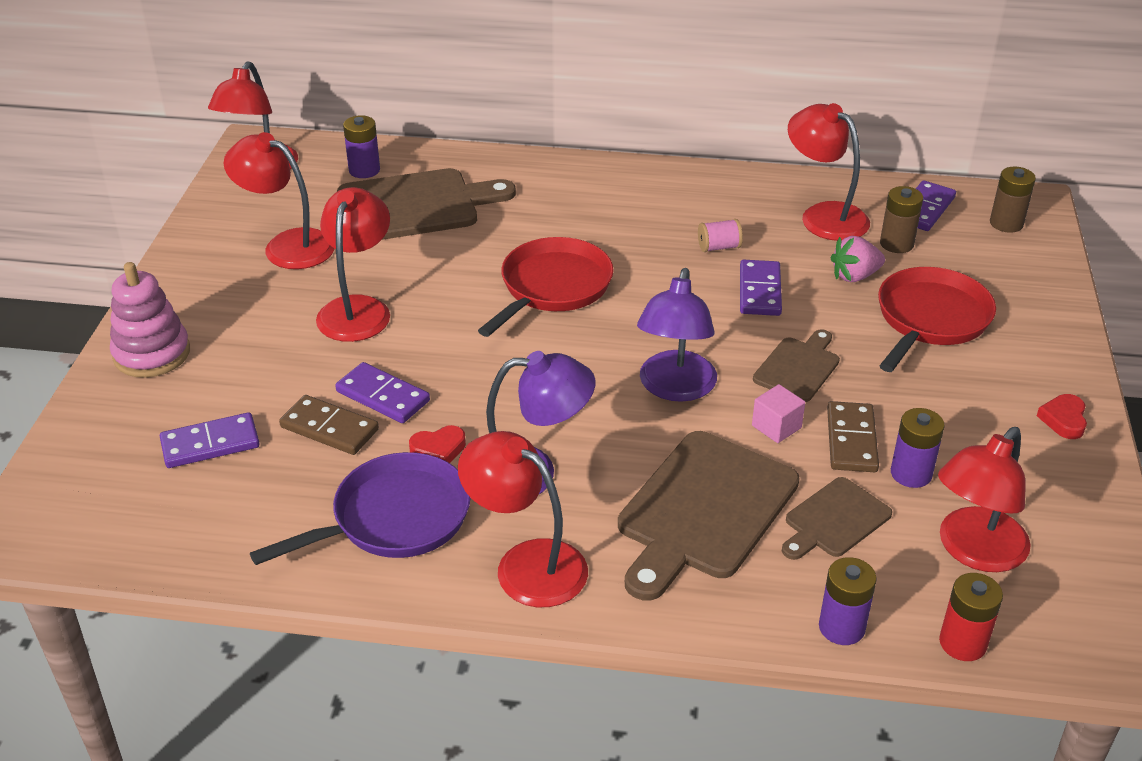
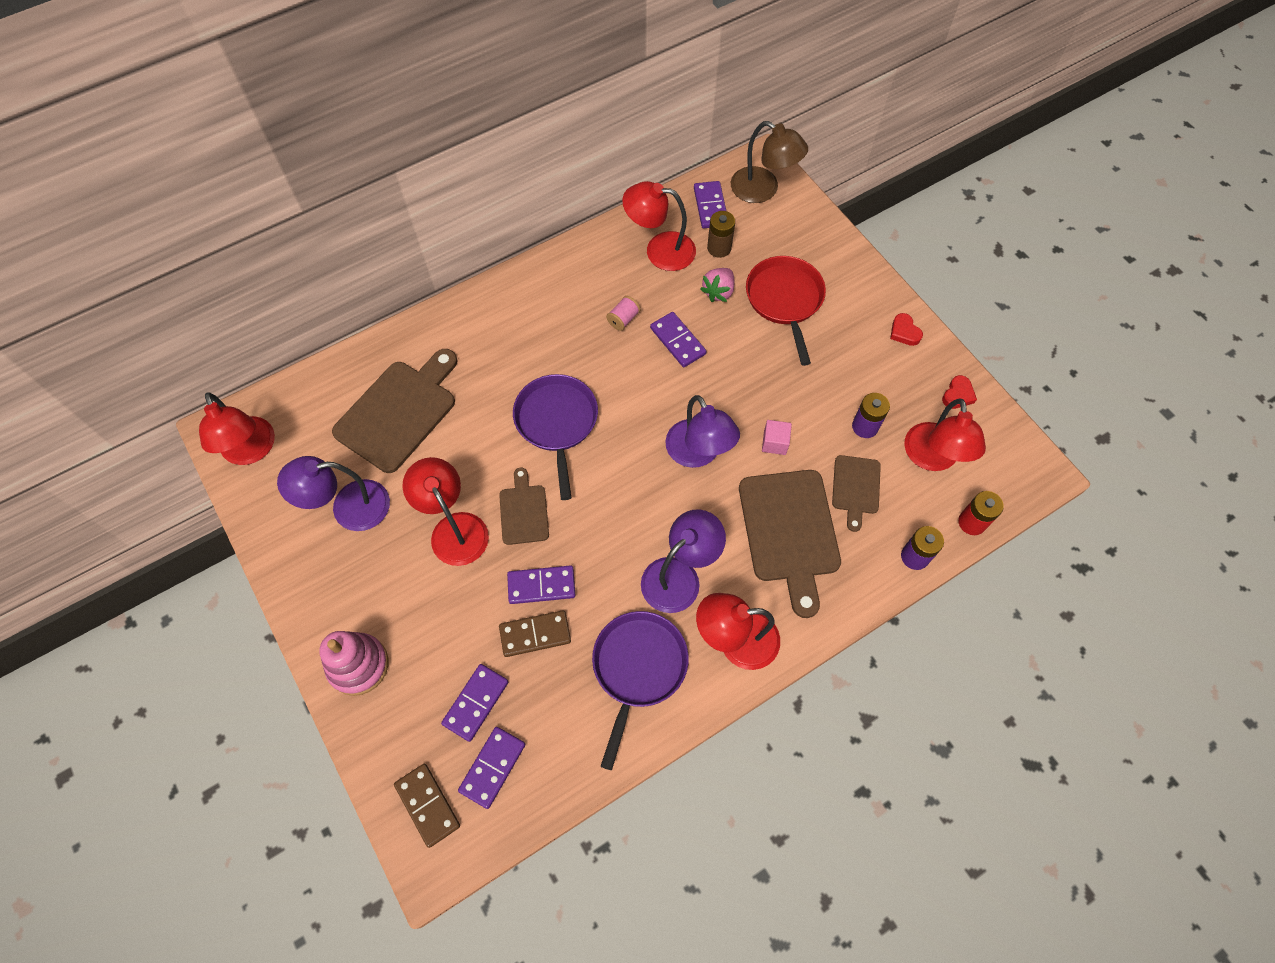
camera: 40 degrees left, 25 degrees up
(160, 502) = (492, 767): none -> purple domino
(287, 245) = (348, 508): red lamp -> purple lamp
(364, 170) = (329, 402): purple battery -> none
(438, 449) = (613, 600): red heart -> red heart (958, 395)
(552, 287) = (557, 423): red pan -> purple pan
(798, 367) = (748, 388): brown cutting board -> brown cutting board (523, 511)
(851, 440) = (818, 424): brown domino -> brown domino (427, 805)
(1006, 223) = (763, 190): brown battery -> brown lamp

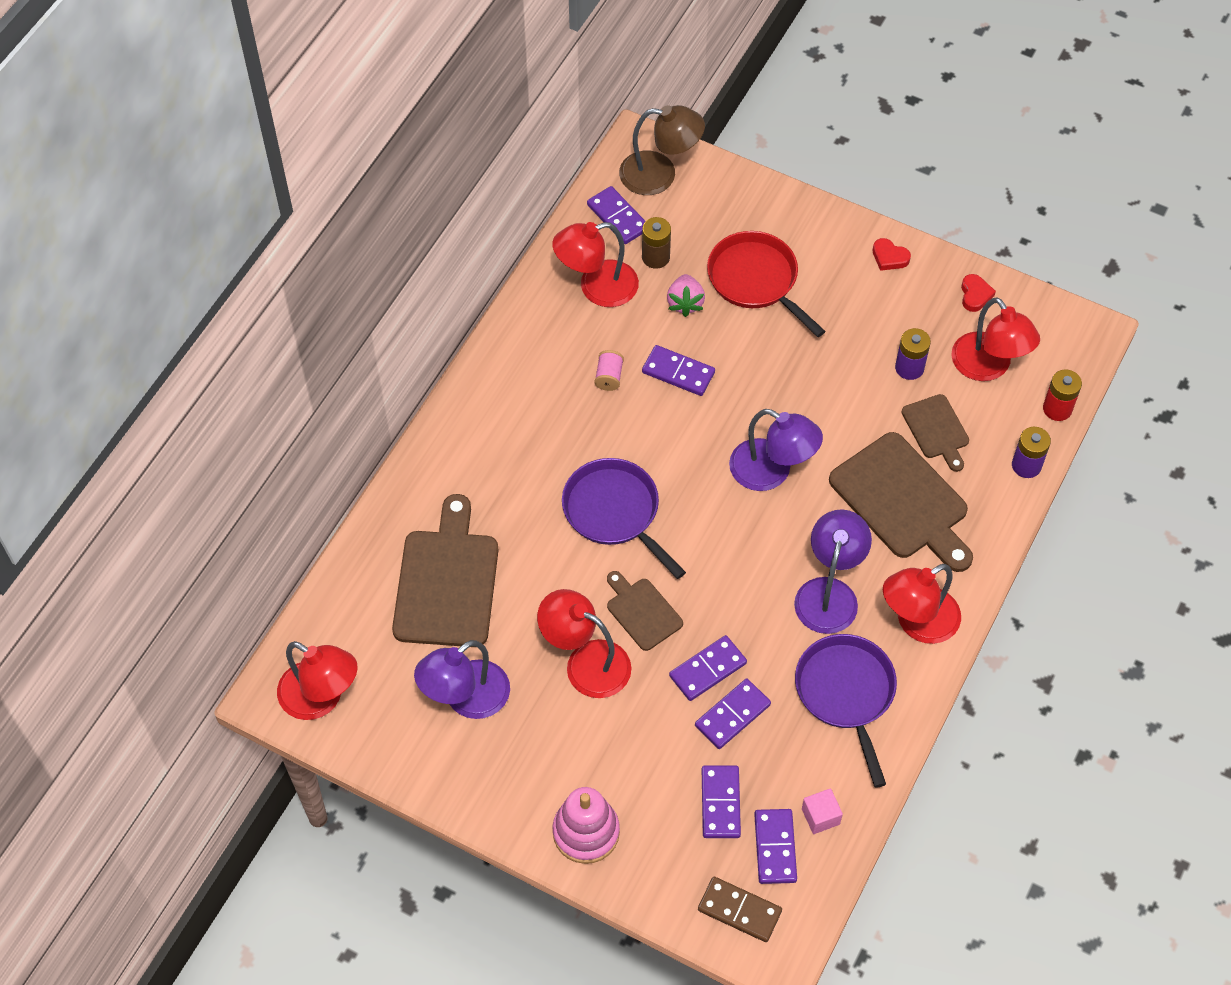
camera: 30 degrees left, 5 degrees down
(535, 634) = (732, 715): brown domino -> purple domino
(774, 443) = (836, 425): pink cube -> pink cube (820, 816)

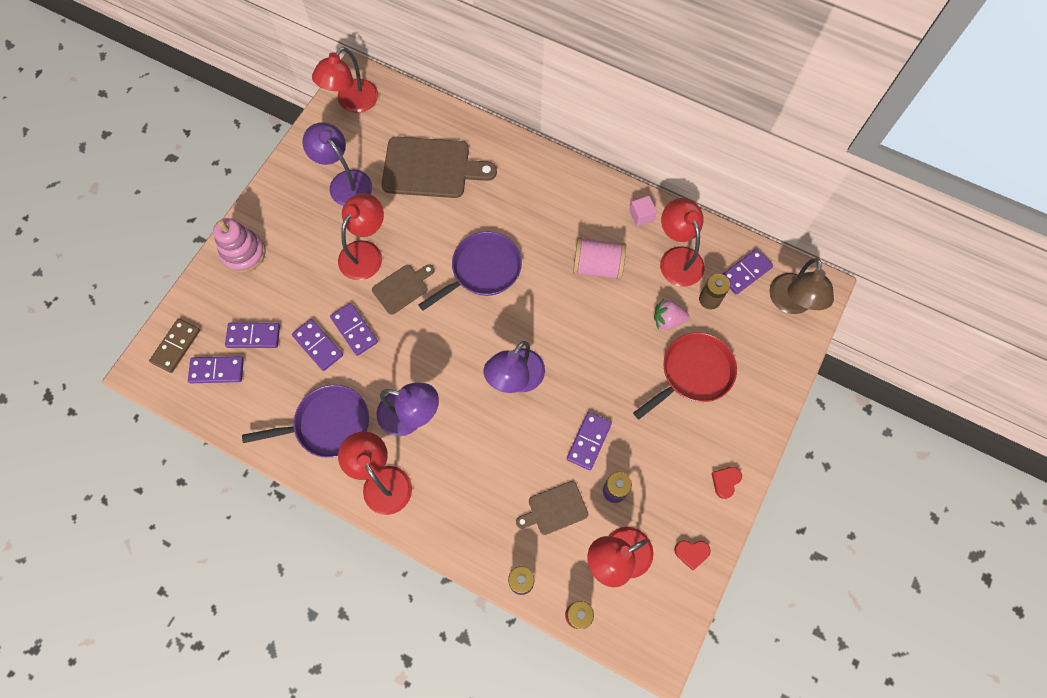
camera: 90 degrees right, 10 degrees up
(609, 377) = (597, 266): pink spool -> pink spool, size x1.94
(678, 372) = (603, 314): purple domino -> purple domino (589, 441)
(820, 816) = (235, 402): pink cube -> pink cube (641, 215)
(902, 500) = (489, 477): brown cutting board -> none

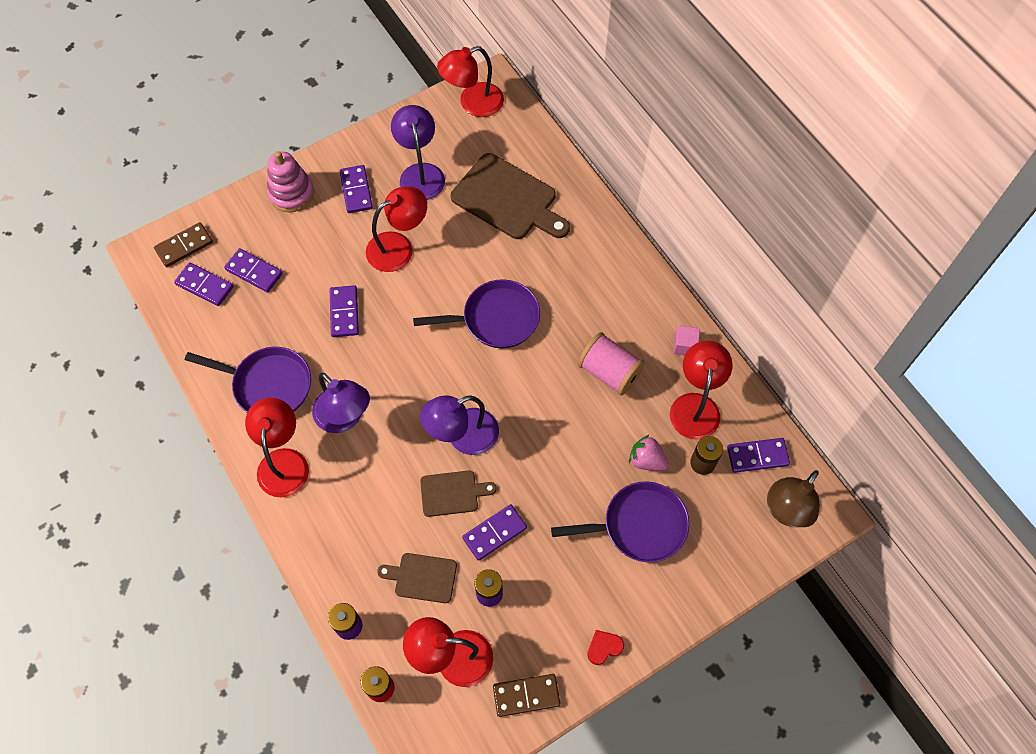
camera: 30 degrees right, 5 degrees down
(318, 346) = (303, 309): purple domino -> purple domino (356, 190)
(402, 288) = (411, 296): brown cutting board -> brown cutting board (452, 493)
(691, 553) = (526, 695): red heart -> brown domino
(693, 373) = (639, 525): red pan -> purple pan

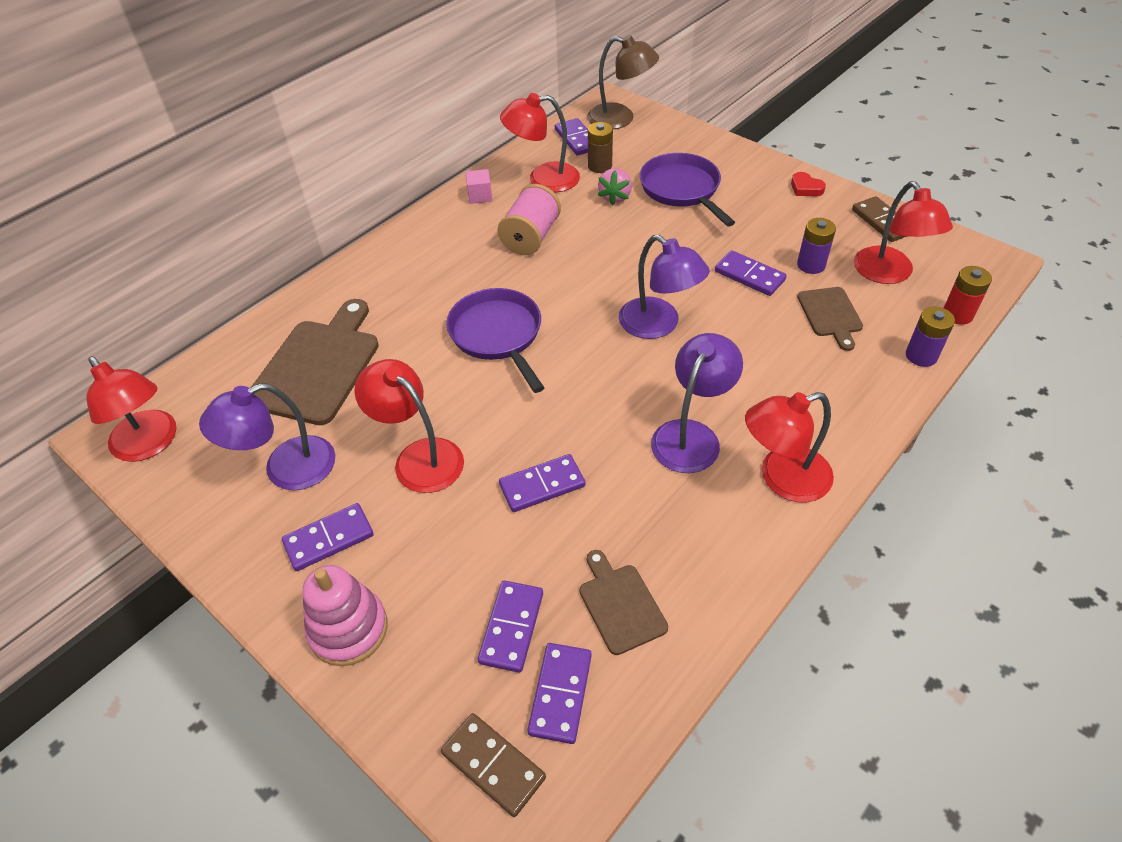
camera: 105 degrees left, 15 degrees down
(268, 385) = (688, 536): purple pan -> none
(452, 493) = (727, 316): brown cutting board -> brown cutting board (620, 605)

